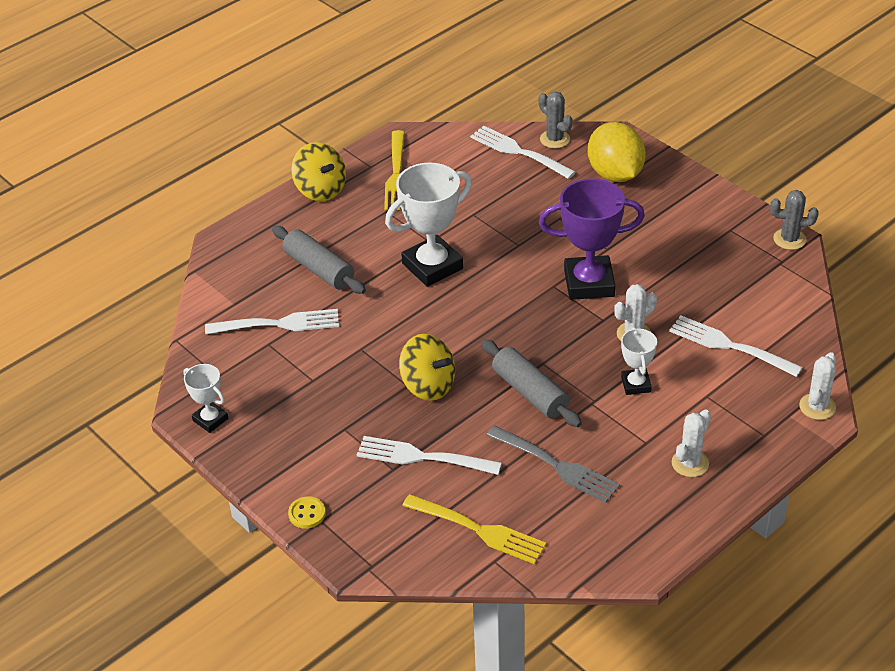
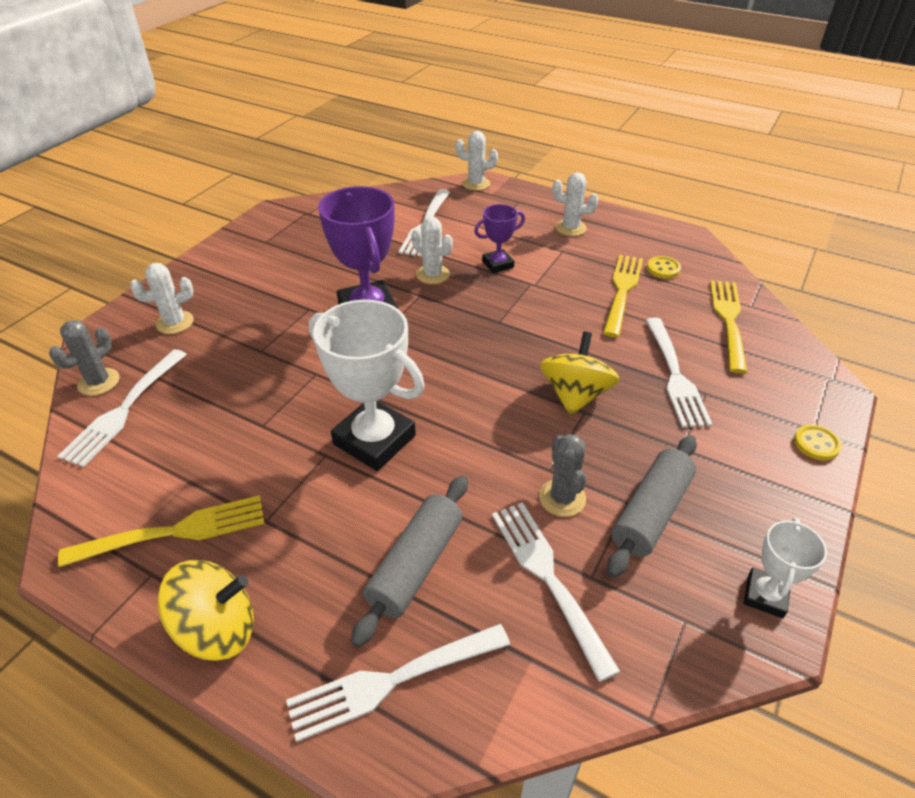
camera: 110 degrees left, 0 degrees up
(254, 249) = (393, 679): none -> white fork
(320, 189) = (217, 629): yellow spinning top -> yellow spinning top turned 45 degrees clockwise
(530, 392) = (543, 322): grey rolling pin -> grey rolling pin (651, 513)
(555, 465) = (622, 291): grey fork -> yellow fork
(583, 514) = (663, 269): none -> yellow button
(615, 174) = (175, 322): yellow lemon -> white cactus
(636, 384) = (498, 264): white trophy -> purple trophy
(789, 239) = (274, 211): grey cactus -> grey cactus (562, 498)

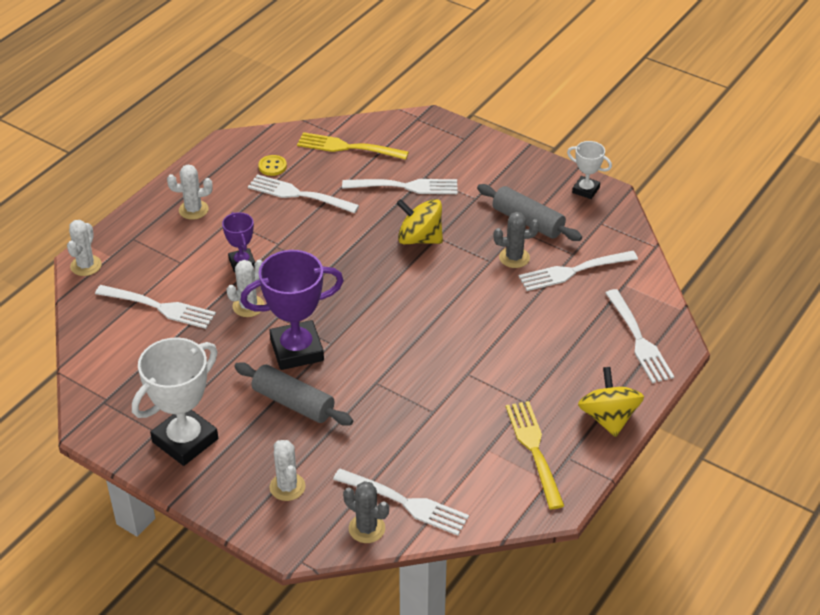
camera: 85 degrees left, 0 degrees up
(374, 440) = (455, 346): white trophy -> white trophy (185, 440)
(415, 565) = (563, 328): grey rolling pin -> grey rolling pin (293, 403)
(570, 228) = (193, 210): white cactus -> white cactus turned 60 degrees clockwise
(622, 291) = (299, 194): yellow fork -> white fork
(816, 444) = (477, 141): yellow button -> none

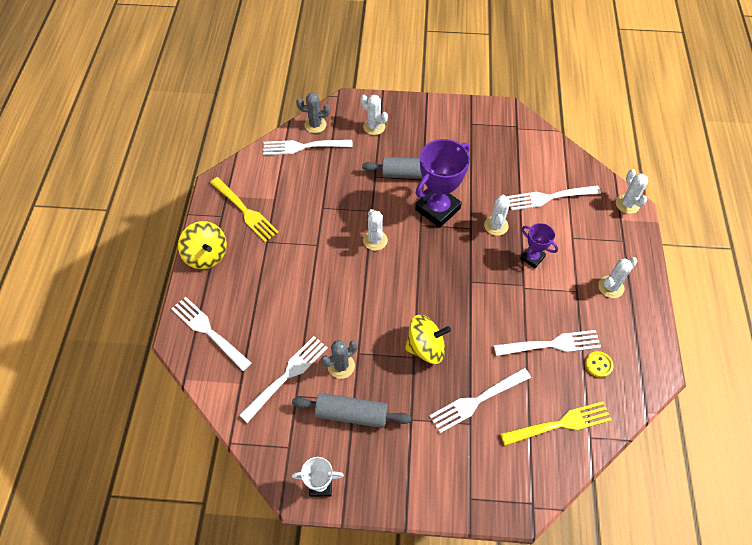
camera: 150 degrees right, 15 degrees up
(185, 440) = (451, 126): white trophy -> none
(396, 349) = (375, 240): none -> white cactus

